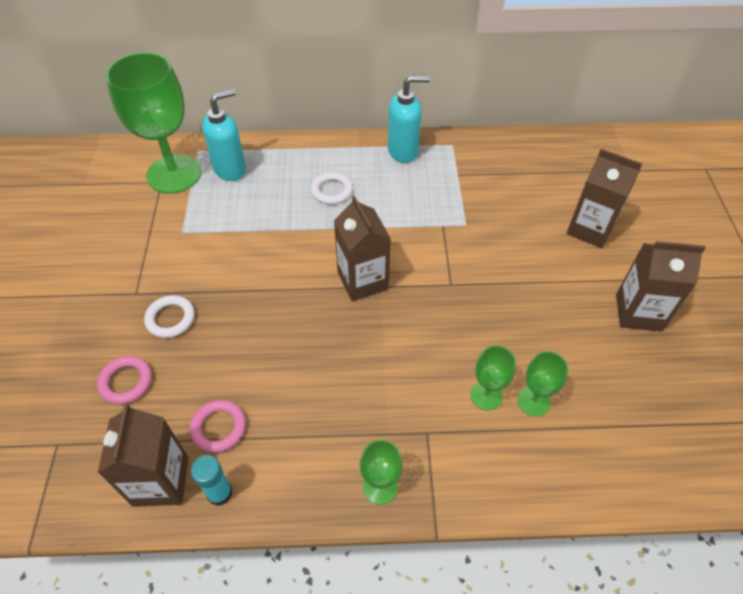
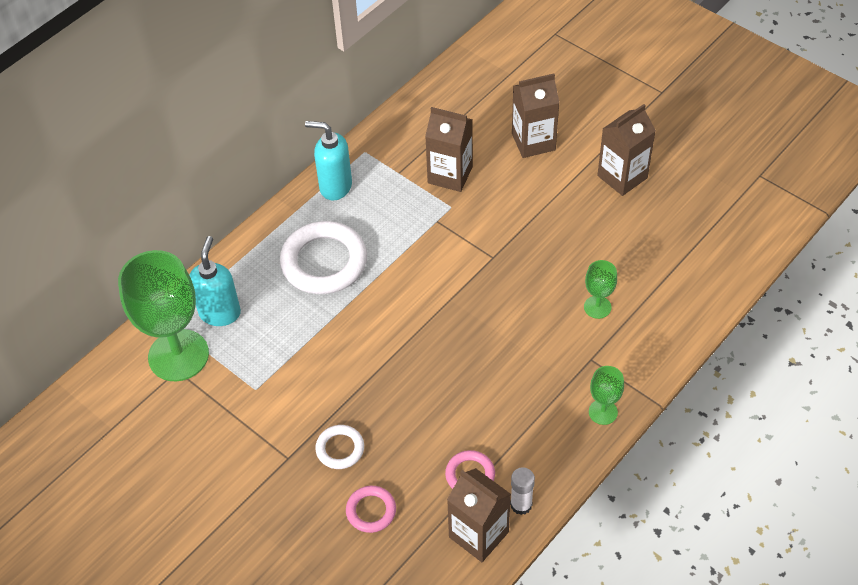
camera: 45 degrees left, 0 degrees up
(219, 493) = (521, 504): turquoise glue stick -> white glue stick
(331, 191) = (324, 262): white ring -> white ring, size x1.97
(362, 281) = (434, 306): brown carton -> brown carton (450, 175)
(403, 151) = (335, 186): turquoise soap dispenser -> turquoise soap dispenser turned 105 degrees counterclockwise
(533, 401) = (626, 286): green goblet -> none

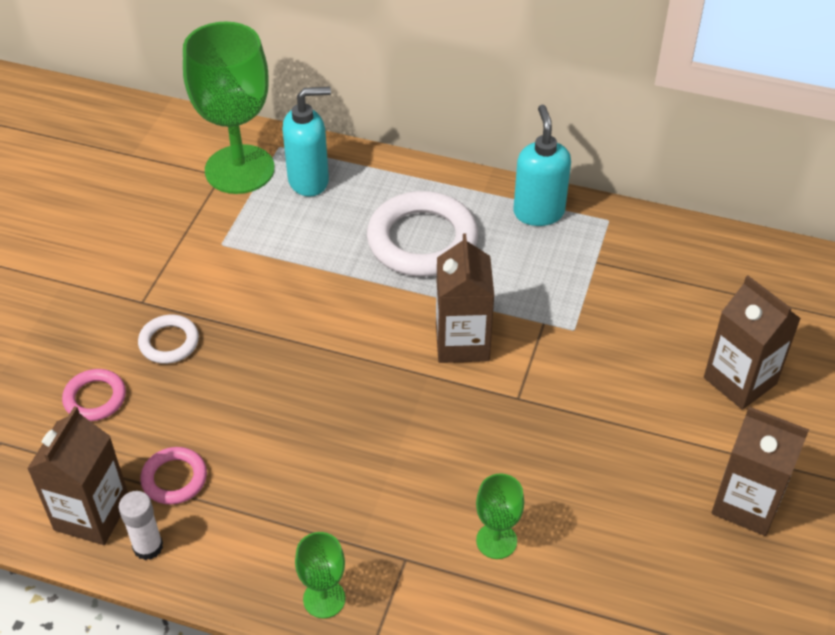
camera: 65 degrees right, 5 degrees down
(450, 175) = (625, 312): brown carton -> brown carton (462, 342)

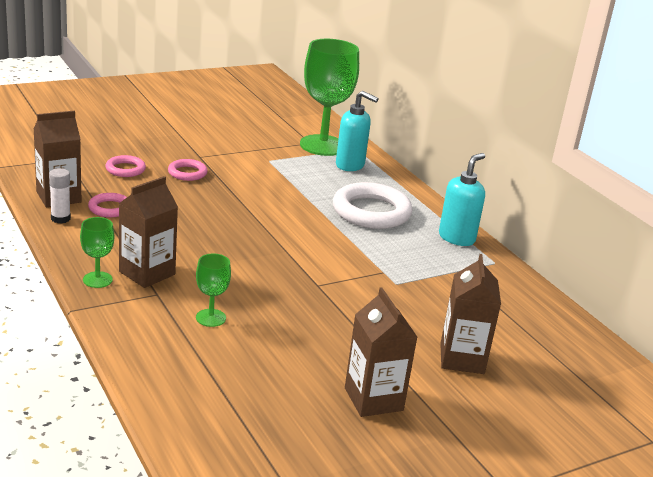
camera: 40 degrees right, 20 degrees down
(169, 342) = (187, 173): white ring -> pink ring
(462, 342) = (325, 252): brown carton -> brown carton (147, 273)

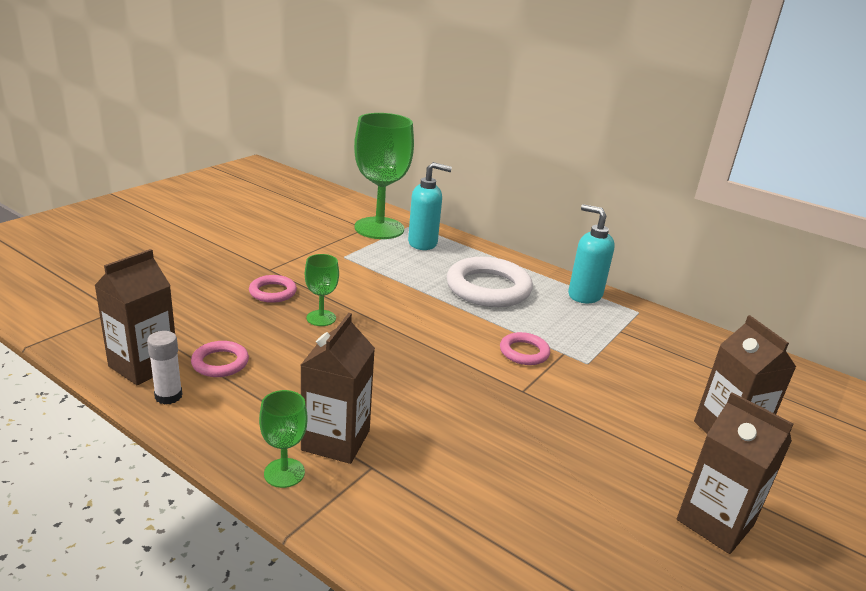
camera: 25 degrees left, 0 degrees up
(125, 169) = (199, 306): pink ring -> pink ring (524, 352)
(210, 318) = (460, 478): green goblet -> green goblet (321, 318)
(457, 238) = (584, 295): turquoise soap dispenser -> turquoise soap dispenser turned 60 degrees counterclockwise

